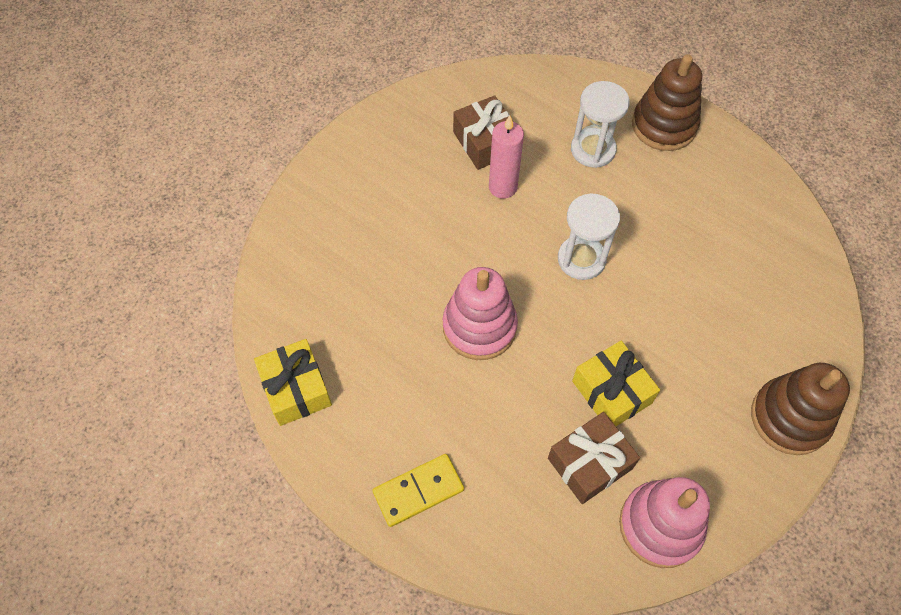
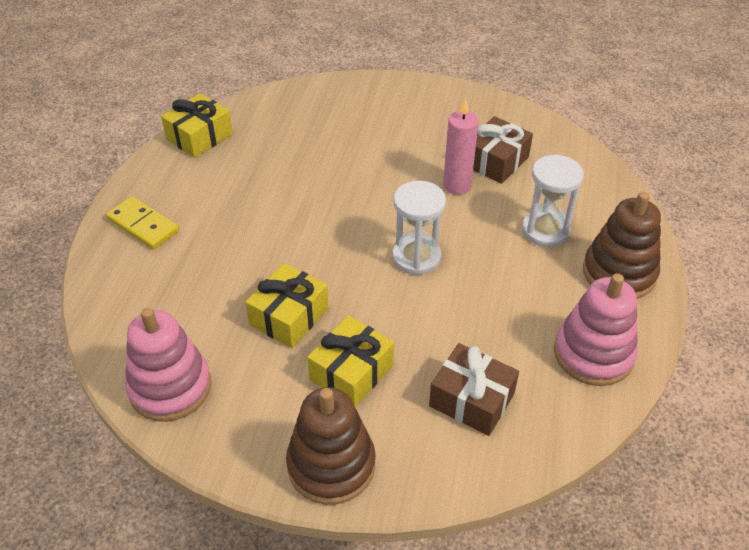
camera: 65 degrees right, 15 degrees down
(479, 327) = (307, 214): pink stacking toy -> pink stacking toy (593, 354)
(589, 463) = (211, 321): brown gift -> brown gift (472, 400)
(697, 365) = (351, 372): none -> yellow gift

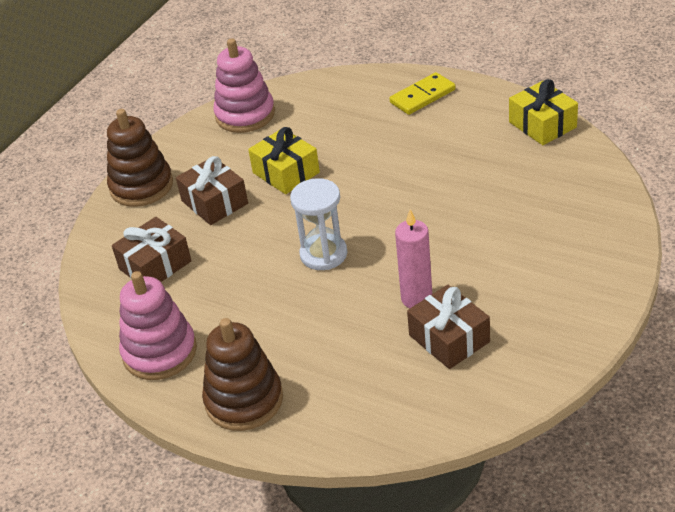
camera: 110 degrees right, 5 degrees down
(351, 372) = (214, 202): yellow gift -> brown gift
(545, 230) = (325, 356): white hourglass -> none

